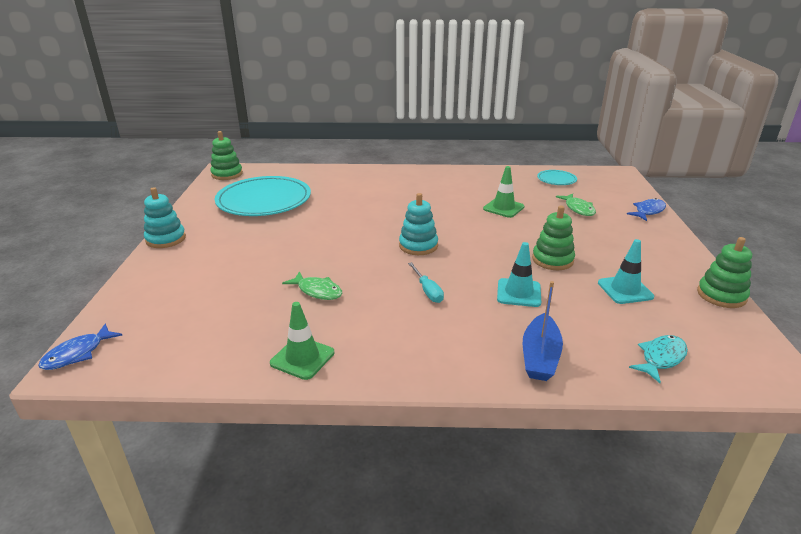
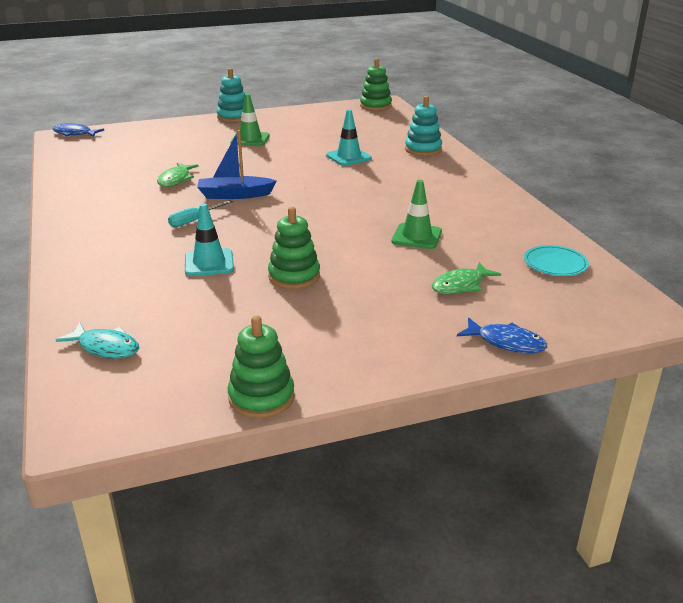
camera: 70 degrees right, 0 degrees up
(264, 200) = (331, 129): turquoise plate -> none
(302, 358) = (80, 192): green traffic cone -> green traffic cone (250, 139)
(418, 246) = (282, 205): turquoise stacking toy -> turquoise stacking toy (423, 149)
(540, 356) = (97, 282): blue boat -> blue boat (234, 195)
(625, 290) = (243, 324): turquoise traffic cone -> turquoise traffic cone (348, 157)

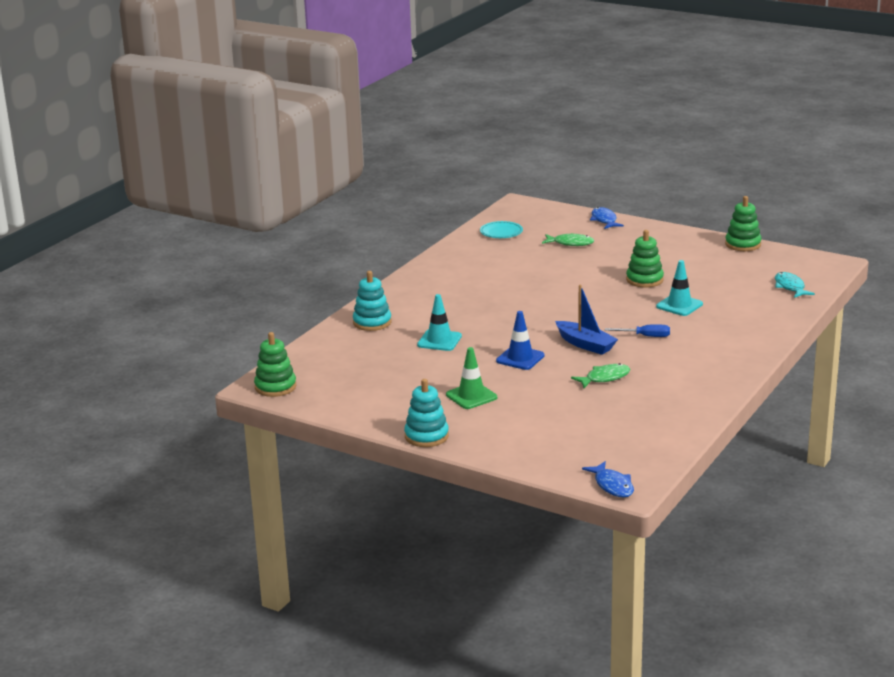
camera: 130 degrees left, 5 degrees down
(194, 220) = (645, 336): turquoise screwdriver -> blue screwdriver
(265, 168) = (520, 358): none -> blue traffic cone
(416, 236) = (534, 271): green traffic cone -> none

